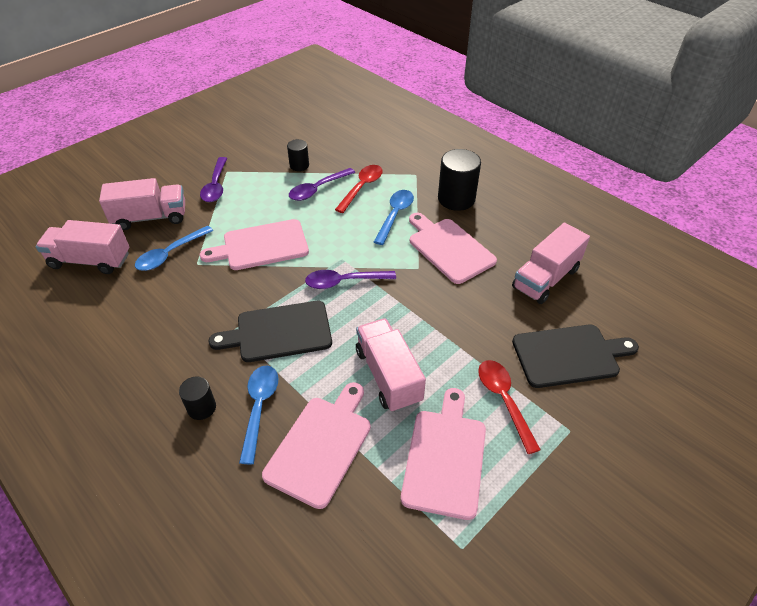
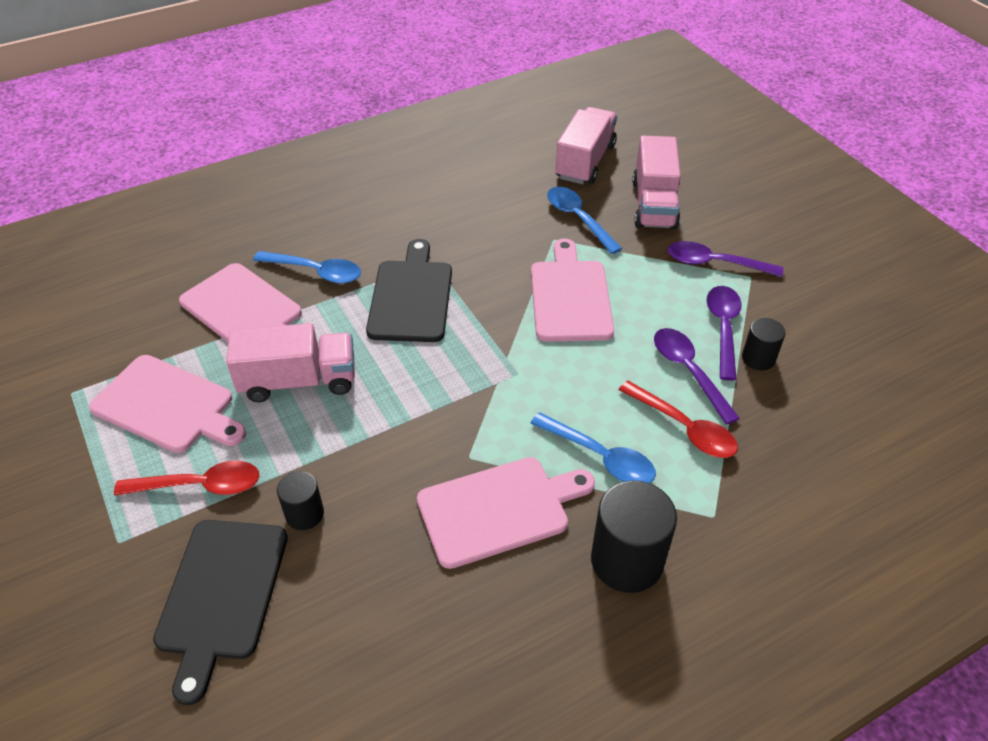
camera: 105 degrees right, 0 degrees up
(201, 408) = (339, 233): black cylinder -> black cylinder (304, 514)
(344, 282) = (471, 368): purple spoon -> purple spoon (723, 328)
(545, 278) = (380, 630): pink truck -> none

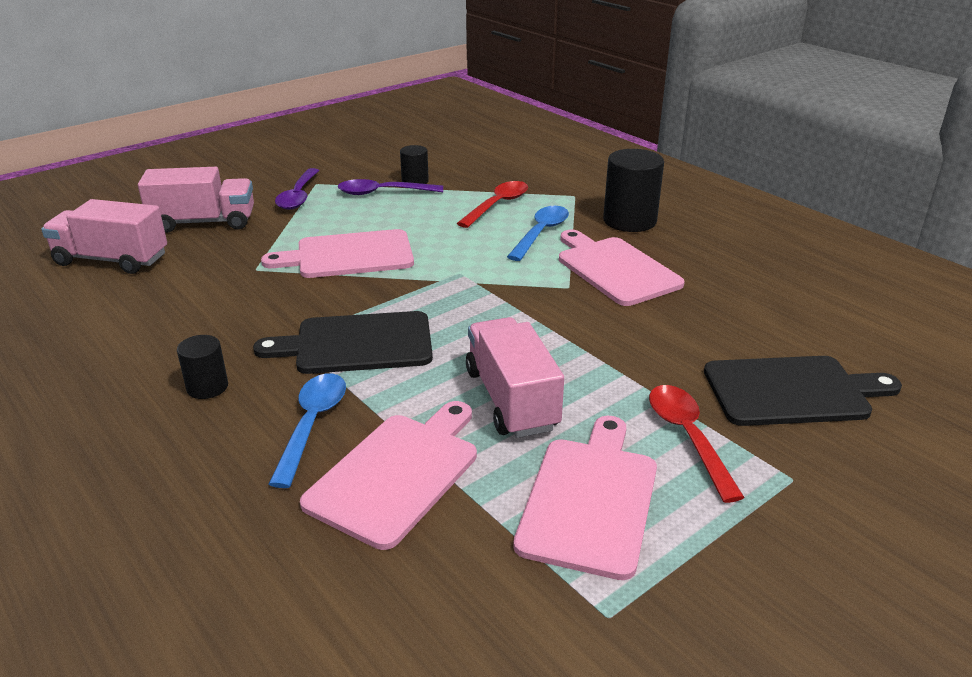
camera: 100 degrees left, 15 degrees down
(304, 514) = (678, 361): black cylinder -> black cylinder (207, 387)
(578, 219) = (221, 258): blue spoon -> none
(688, 371) = (436, 204): purple spoon -> none

